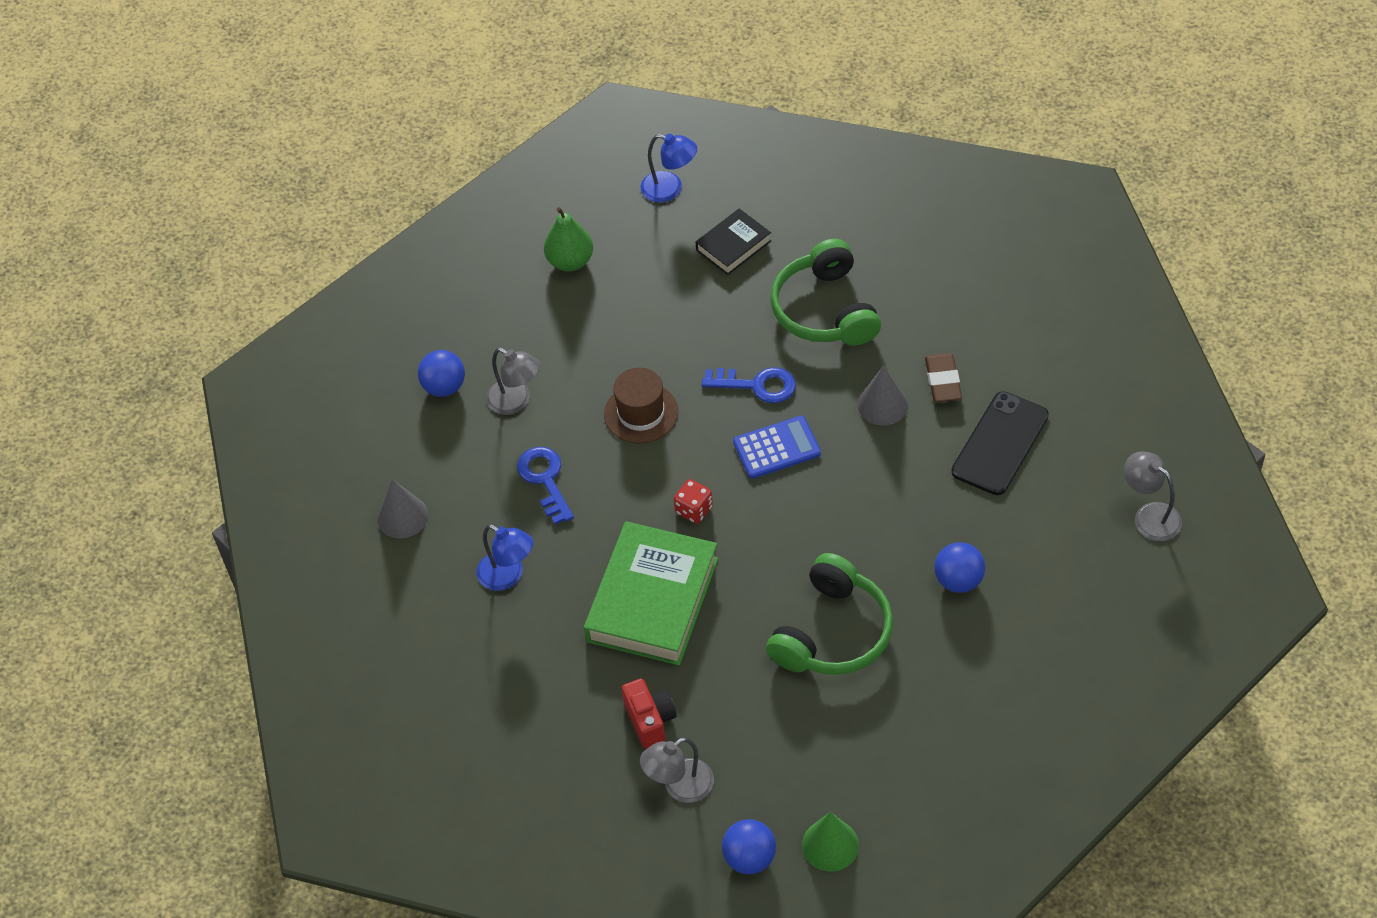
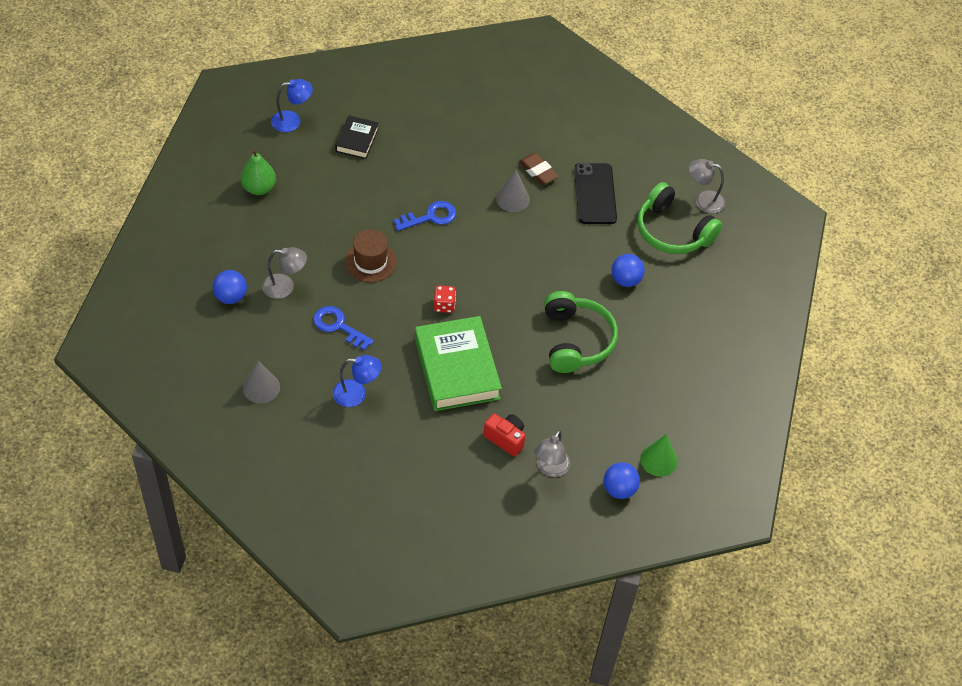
camera: 40 degrees left, 0 degrees up
(777, 448) = (468, 248): blue calculator -> none
(825, 310) = (440, 157): green headphones -> green headphones (672, 231)

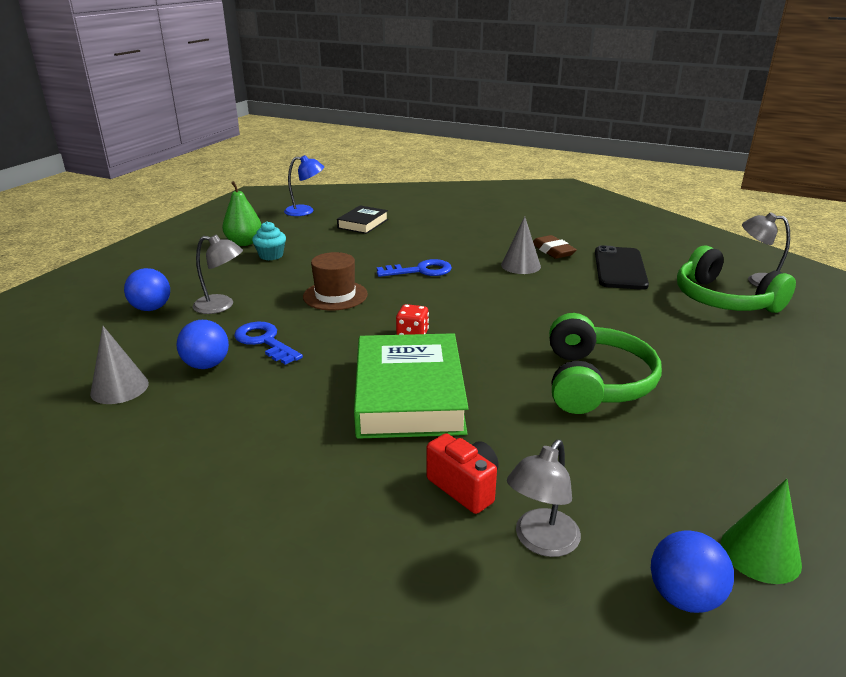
camera: 15 degrees right, 25 degrees down
(293, 207) = (271, 255): none -> turquoise cupcake
(356, 394) = (248, 407): blue lamp -> none
(625, 280) = (665, 333): blue ball -> blue ball (206, 365)

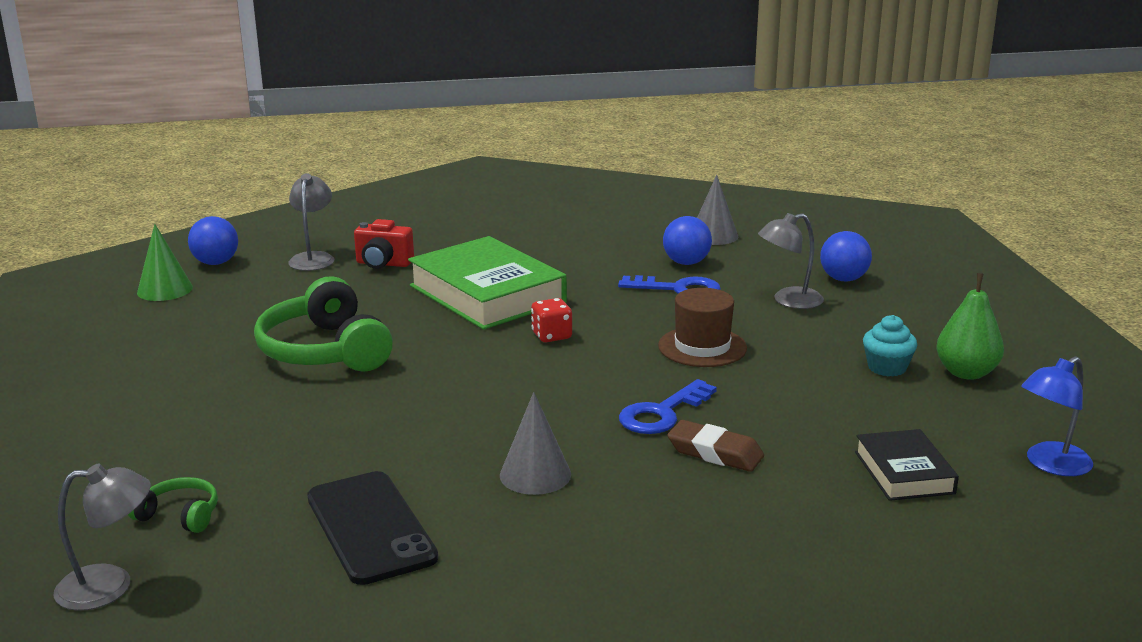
camera: 145 degrees right, 5 degrees down
(553, 251) = (513, 529): brown eraser -> brown eraser (715, 453)
(723, 300) = (179, 515): green headphones -> green headphones, size x0.47

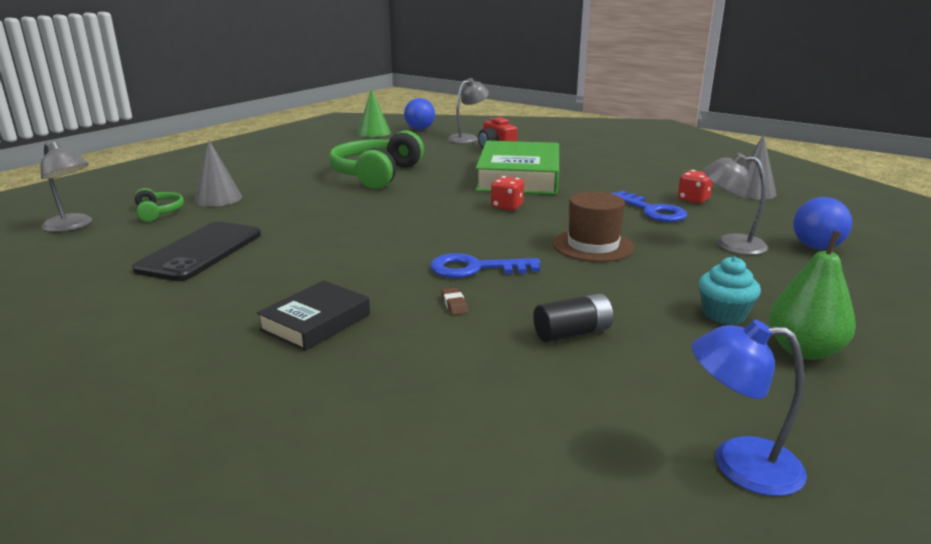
camera: 45 degrees right, 0 degrees up
(535, 474) = (327, 265): grey cone -> grey cone (218, 198)
(686, 263) = (693, 199): blue ball -> red dice
(715, 453) = (454, 304): brown eraser -> brown eraser, size x0.49
(832, 431) = (572, 333): none -> black battery
(904, 472) = (567, 389): black book -> black book (316, 322)

